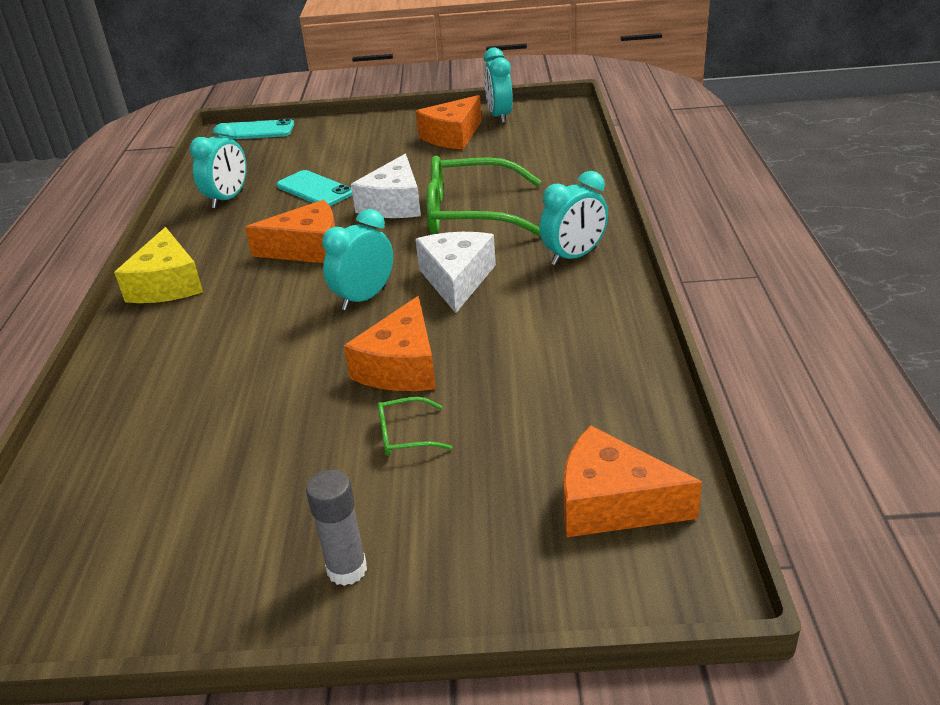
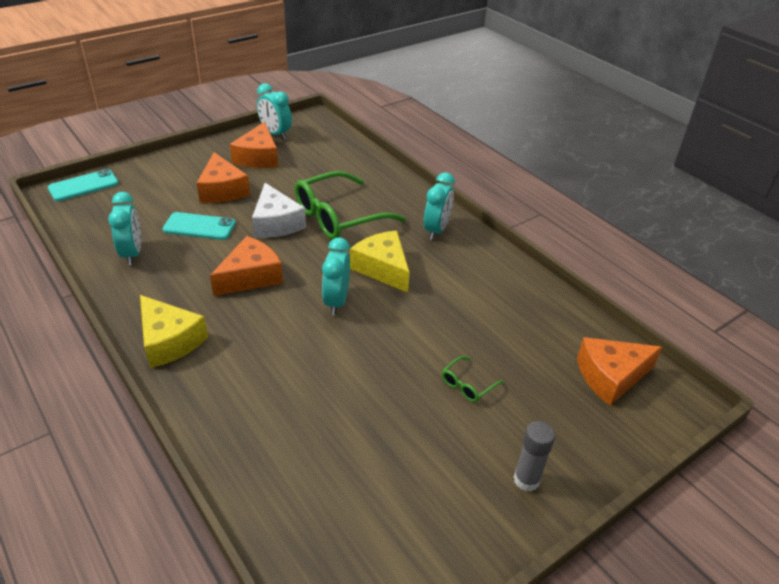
camera: 40 degrees left, 5 degrees up
(401, 366) = (415, 341): orange cheese -> orange cheese (222, 190)
(456, 280) = (383, 268): white cheese -> yellow cheese

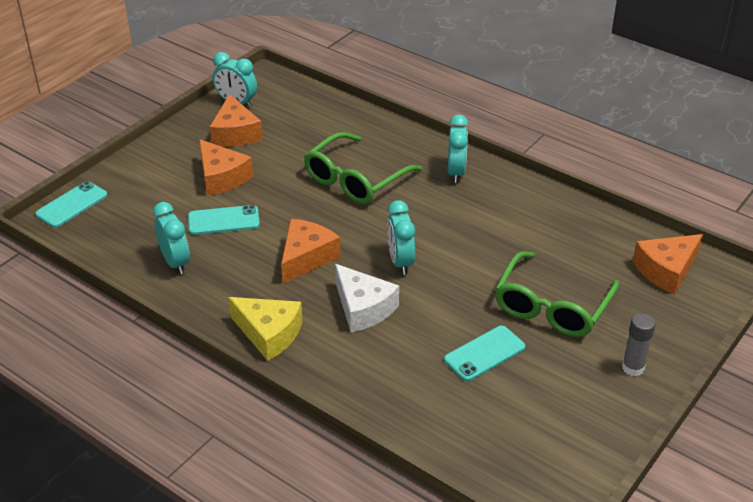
camera: 15 degrees left, 0 degrees up
(276, 223) = (297, 200): white cheese -> white cheese (363, 308)
(369, 418) = (484, 353): none -> turquoise phone
(383, 268) = (425, 221): yellow cheese -> none
(467, 384) = (552, 306): green glasses -> green glasses, size x2.38

